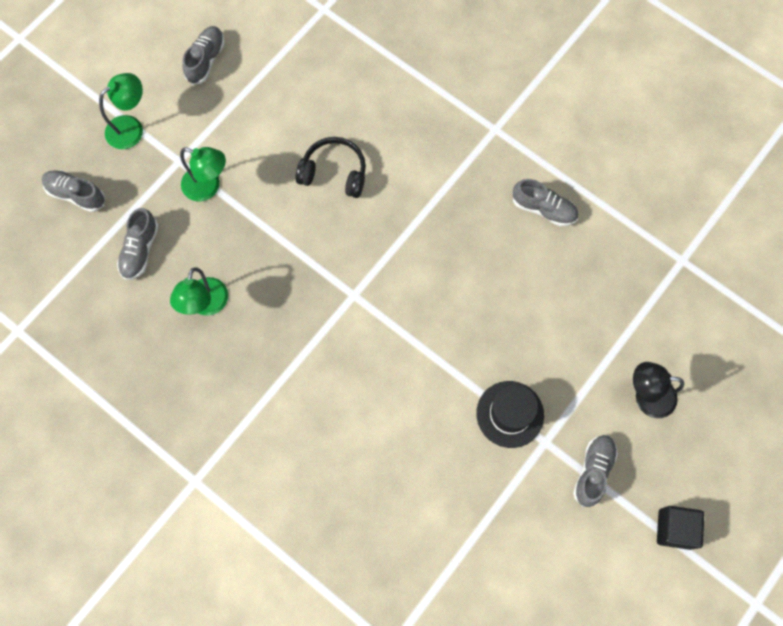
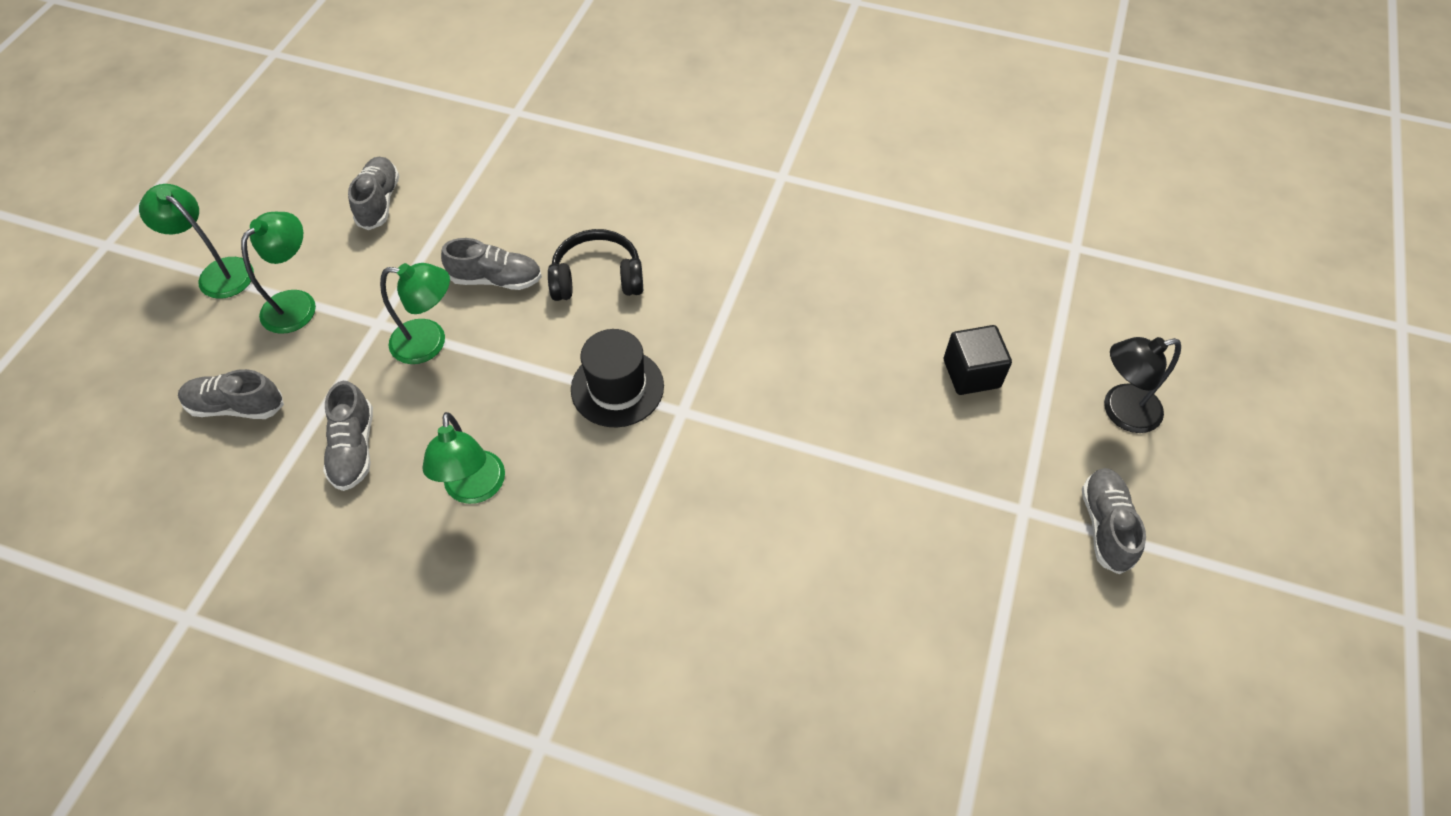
camera: 20 degrees left, 15 degrees down
(86, 85) = (218, 272): none -> green lamp
(510, 414) = (959, 491): black hat -> black hat (617, 388)
(544, 209) = (882, 242): grey shoe -> grey shoe (496, 279)
(674, 529) = (1250, 562): black cube -> black cube (971, 373)

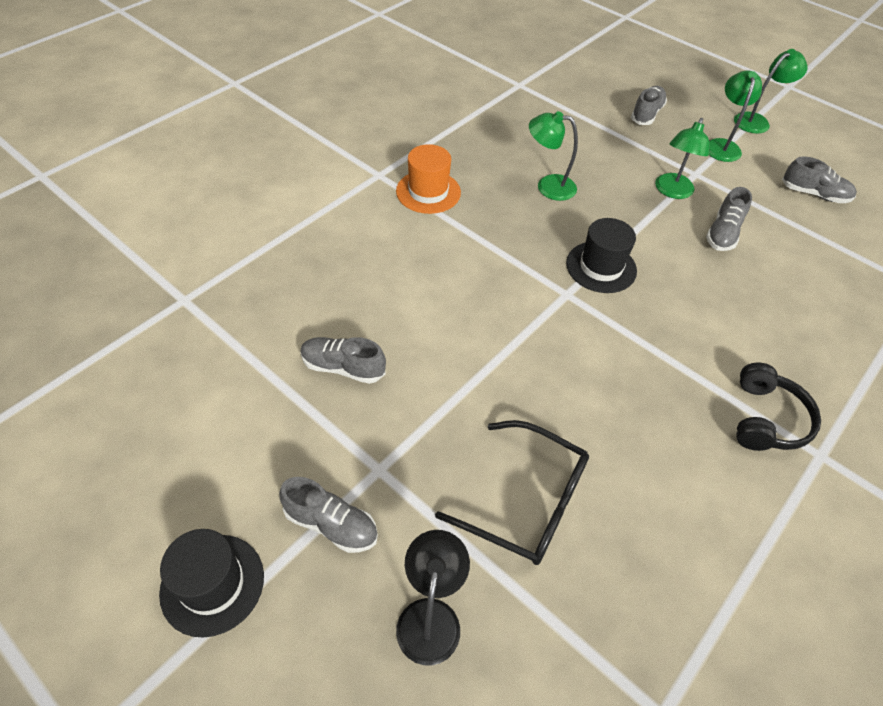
camera: 110 degrees right, 5 degrees down
(297, 303) = (722, 145): green lamp -> green lamp turned 135 degrees counterclockwise
(354, 448) = (598, 148): grey shoe -> grey shoe (343, 367)
(554, 648) = (428, 192): none -> orange hat
(597, 278) = (711, 286): black headphones -> black headphones (766, 419)
(971, 373) = (527, 502): black cube -> black glasses
(1230, 600) = (212, 584): none -> black hat

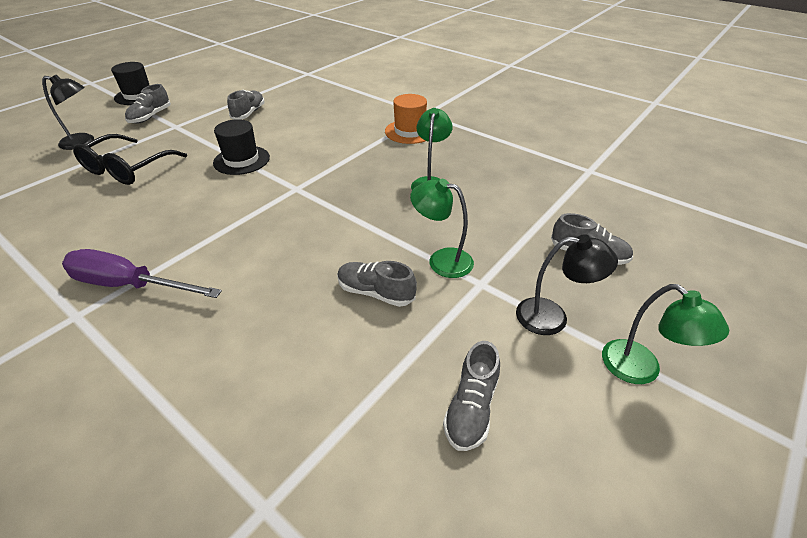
camera: 90 degrees right, 10 degrees down
(601, 267) = (325, 206): black hat -> black hat (241, 160)
(722, 145) = (552, 317): green lamp -> black lamp
(766, 419) = (130, 285): black headphones -> purple screwdriver

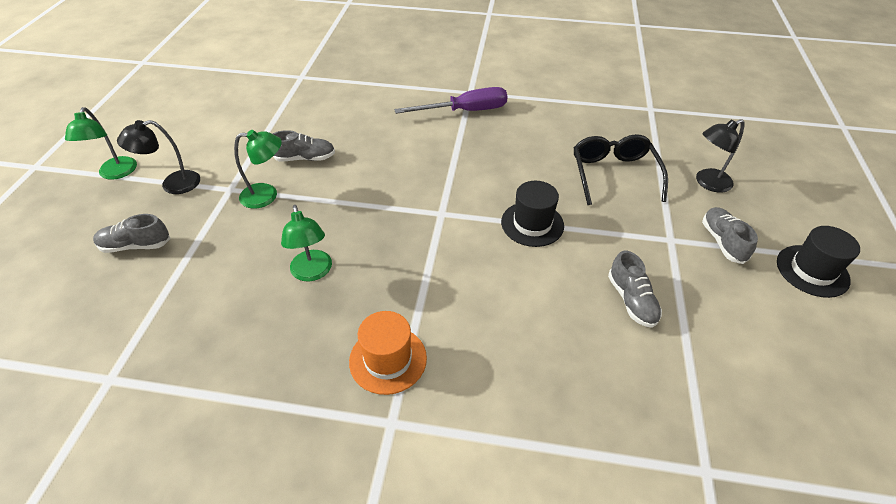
camera: 150 degrees right, 5 degrees up
(471, 408) = (221, 127): grey shoe -> none
(640, 370) = (115, 173): green lamp -> green lamp turned 120 degrees counterclockwise

